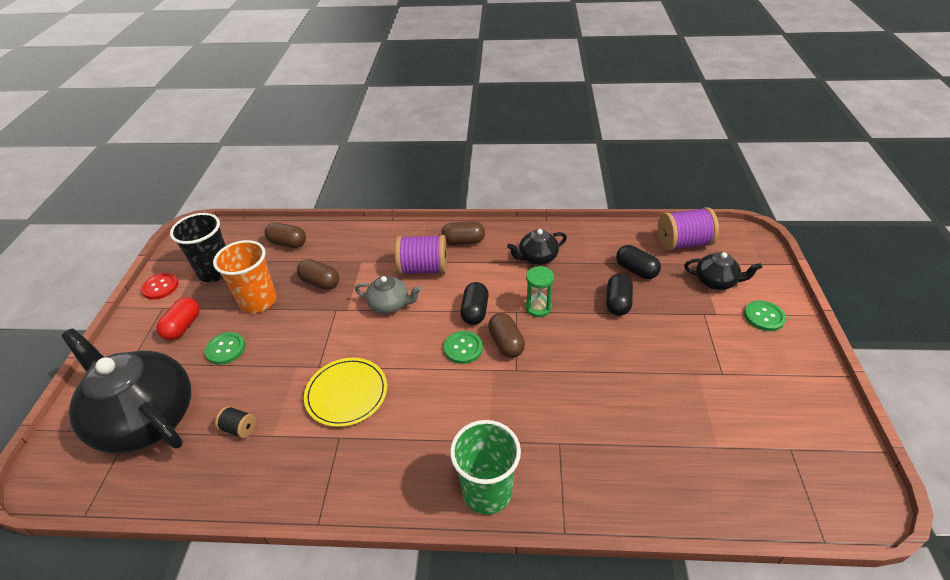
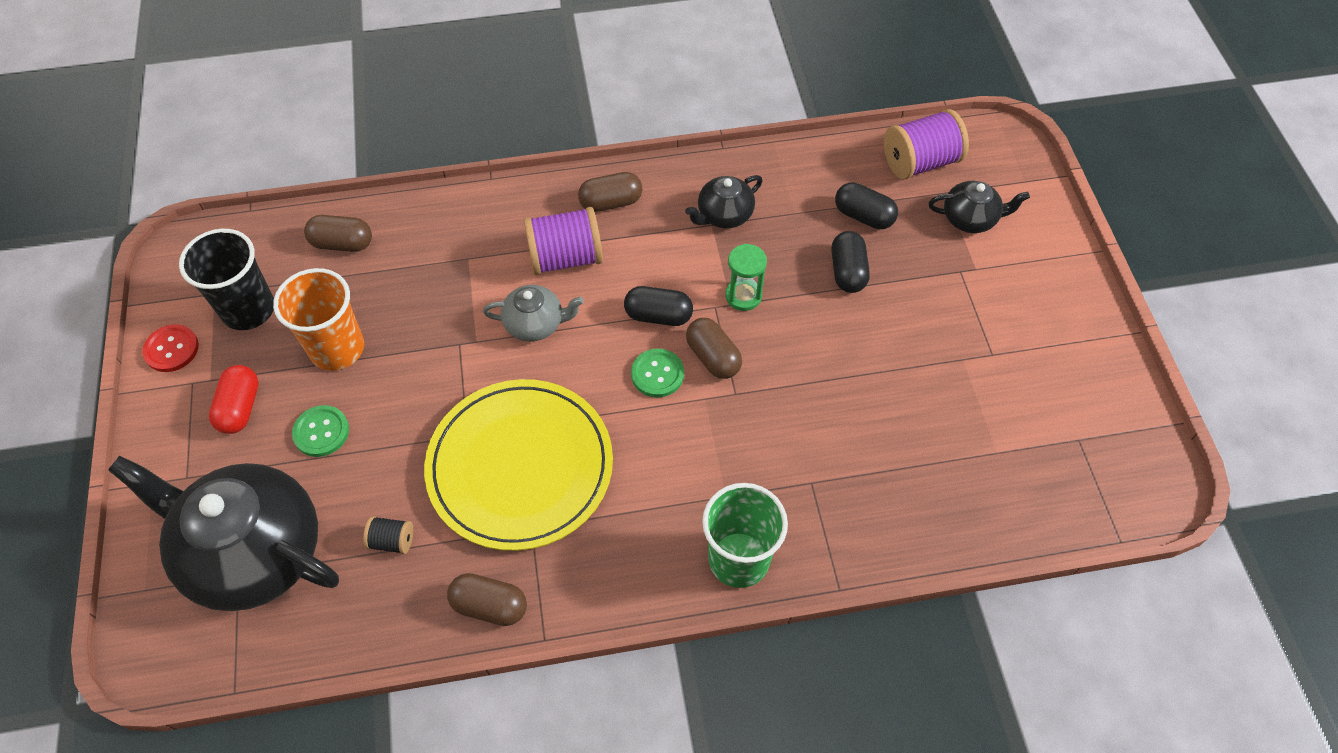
camera: 15 degrees left, 15 degrees up
(320, 282) = (419, 303): brown capsule -> brown capsule (490, 606)
(346, 393) = (520, 466): yellow plate -> yellow plate, size x1.67
(475, 311) = (658, 315): black capsule -> black capsule turned 75 degrees counterclockwise
(764, 317) = (1035, 264): green button -> none

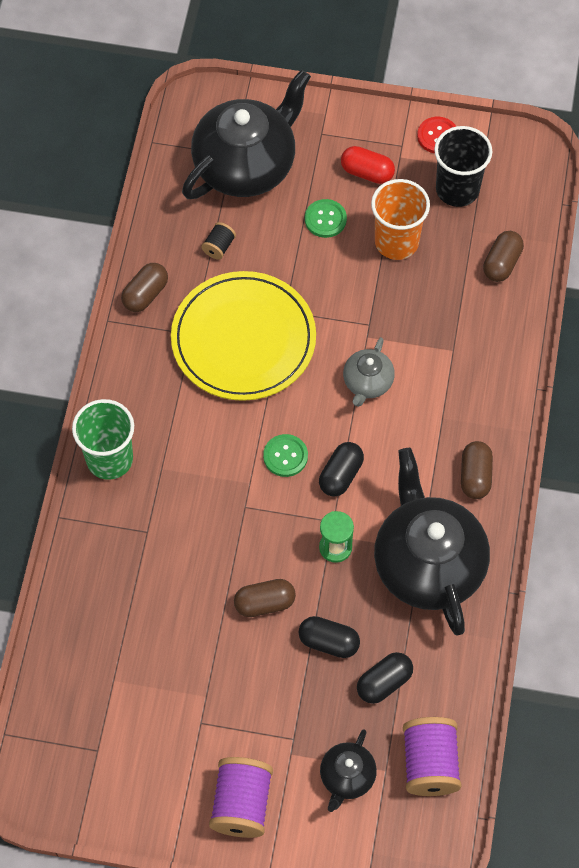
camera: 110 degrees right, 5 degrees up
(565, 258) = (426, 423): purple spool -> purple spool (241, 804)
(713, 357) = (285, 502): brown capsule -> brown capsule (264, 603)
(724, 215) = (428, 563): black teapot -> black teapot, size x2.13

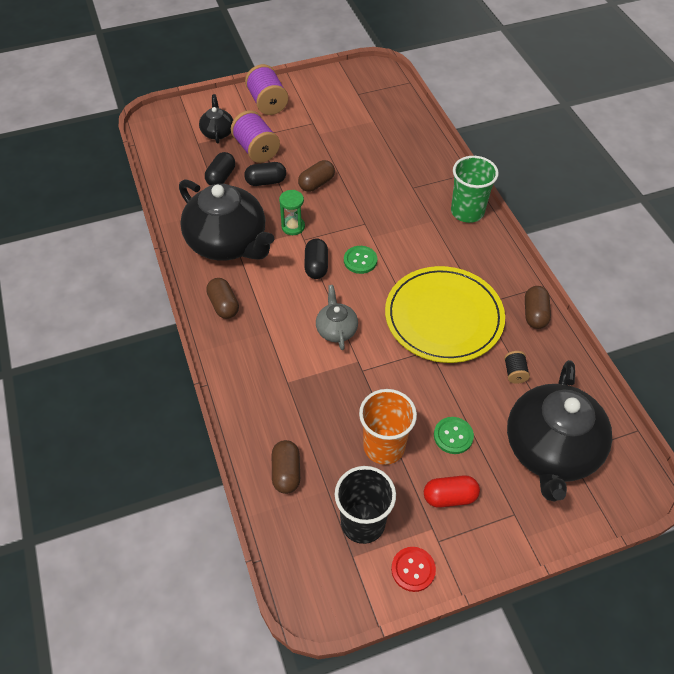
camera: 150 degrees right, 10 degrees down
(429, 763) = (174, 154): purple spool -> purple spool (256, 150)

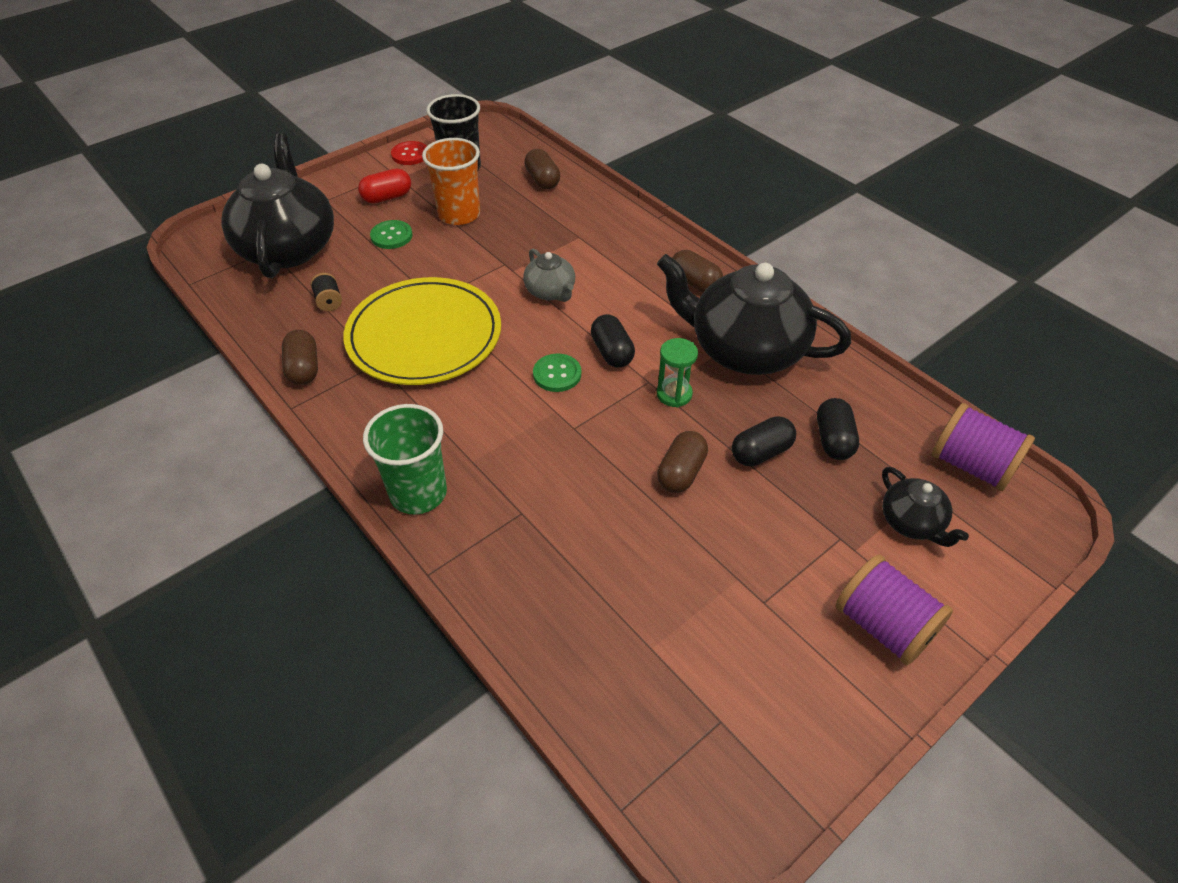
camera: 160 degrees right, 5 degrees down
(256, 150) = (820, 507): purple spool -> purple spool (971, 465)

